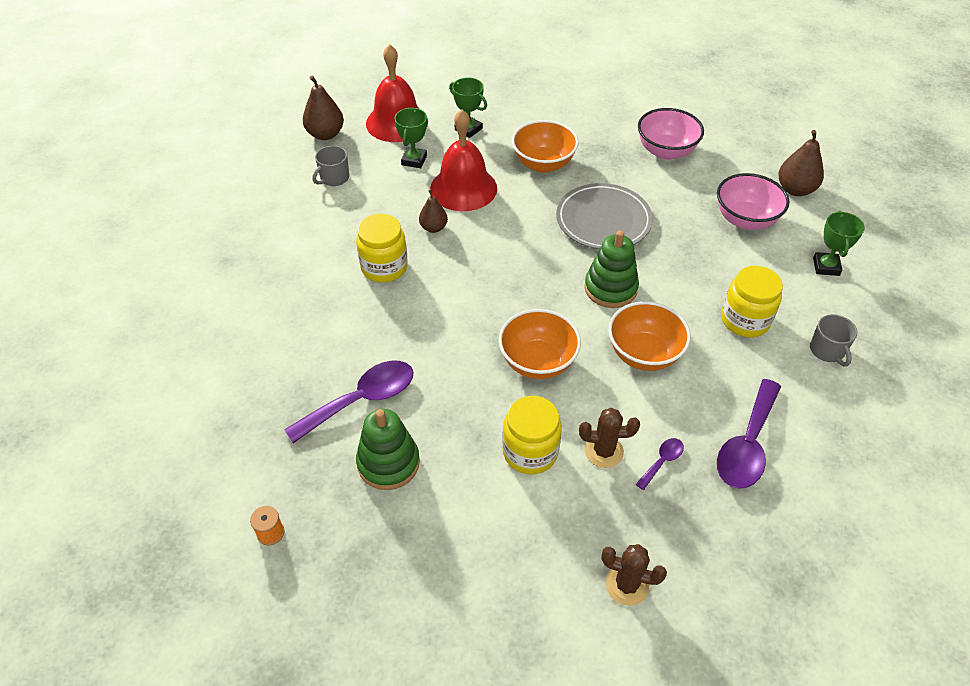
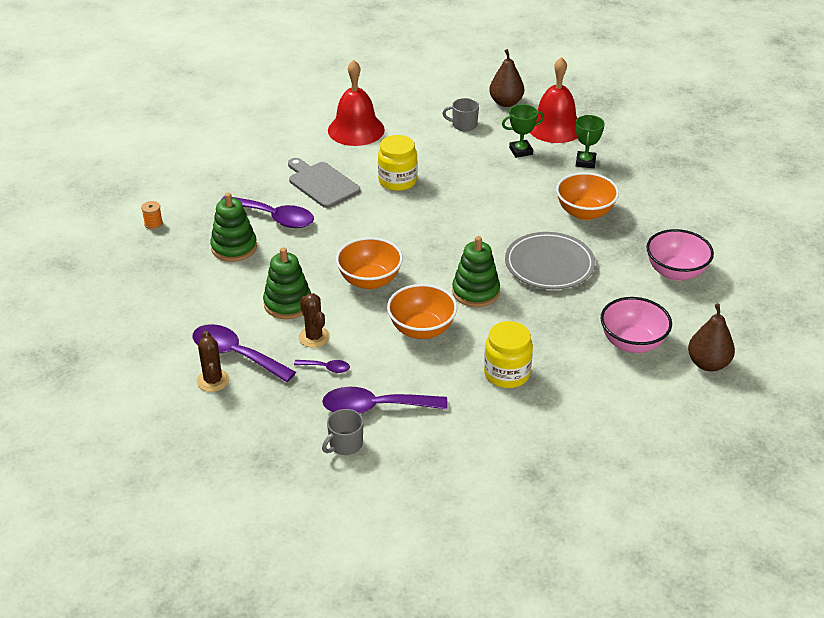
camera: 60 degrees right, 10 degrees down
(333, 331) = (321, 184): none -> grey cutting board
(433, 228) = (457, 187): brown pear -> none
(463, 188) = (514, 185): red bell -> red bell (356, 130)
(530, 452) = (288, 303): yellow jar -> green stacking toy
(591, 541) = (235, 354): none -> purple spoon
(826, 266) = (619, 407): green trophy -> none
(827, 351) = (514, 430): grey mug -> grey mug (345, 444)

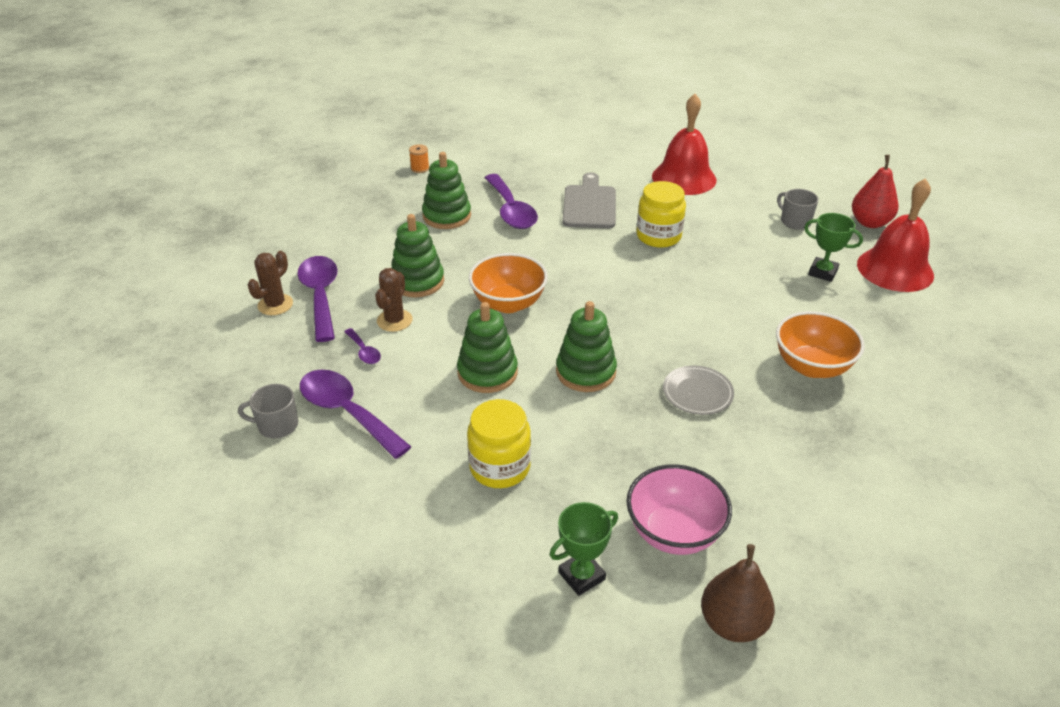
camera: 45 degrees right, 0 degrees up
(422, 329) = (487, 373): orange bowl -> green stacking toy
(506, 102) = (870, 222): brown pear -> red pear
(549, 265) = (697, 393): grey plate -> grey plate, size x0.59
(585, 162) = (884, 319): green trophy -> green trophy (581, 576)
(675, 272) = (837, 492): pink bowl -> none

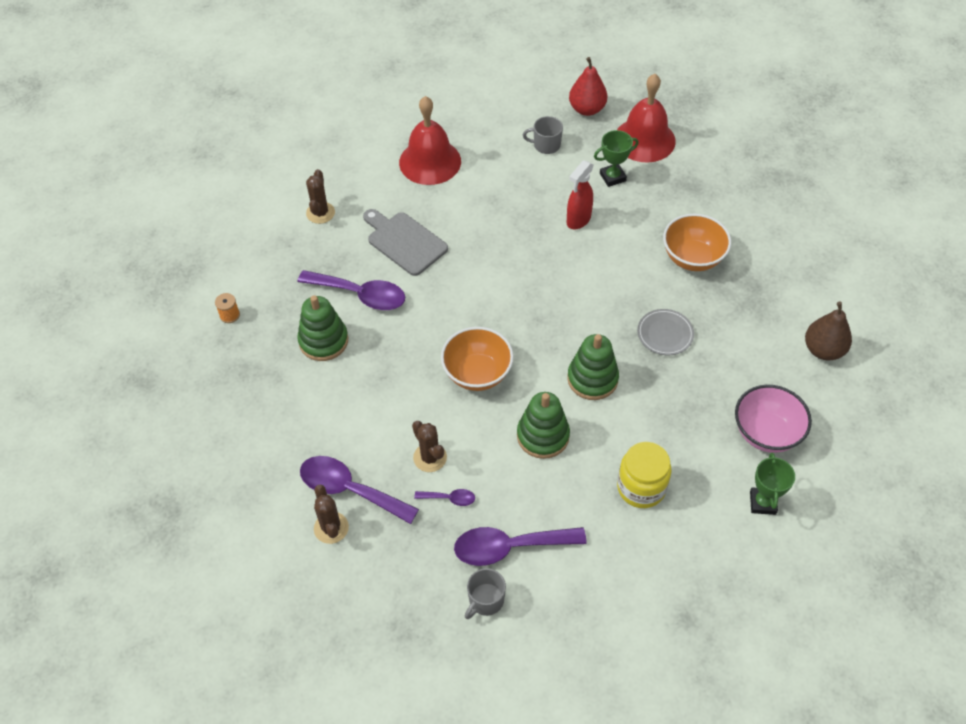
camera: 50 degrees left, 15 degrees up
(417, 281) = (394, 414): green stacking toy -> none
(561, 158) = (320, 213): none -> brown cactus
(658, 236) = (486, 231): yellow jar -> none
(733, 623) = (848, 453): brown pear -> brown pear (823, 350)
(745, 277) = (578, 220): none -> red spray bottle

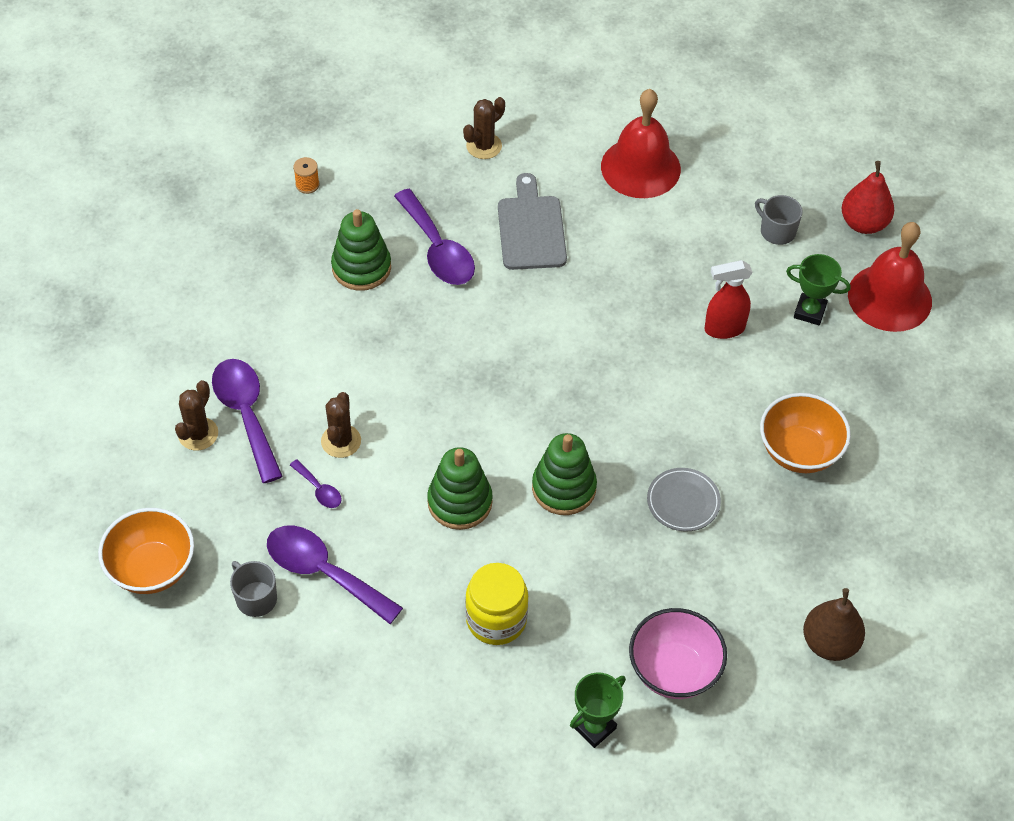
camera: 40 degrees right, 0 degrees up
(477, 373) = (463, 400): orange bowl -> orange bowl (152, 568)
(485, 600) = (255, 598): grey mug -> grey mug turned 60 degrees clockwise

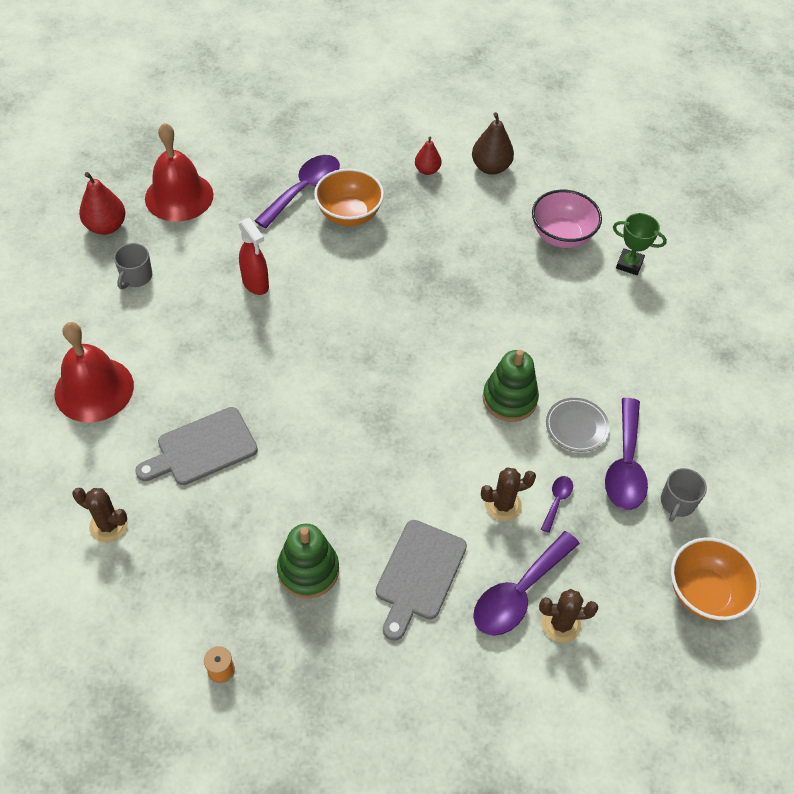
camera: 115 degrees left, 0 degrees up
(309, 346) = (419, 574): none -> grey cutting board
(438, 249) = (258, 514): purple spoon -> purple spoon (304, 190)
(496, 619) = (590, 342): yellow jar -> none
(564, 488) = (458, 338): green stacking toy -> none
(683, 502) = (428, 266): grey plate -> grey plate (576, 426)
(809, 311) = (214, 238): green trophy -> none
(849, 565) = (427, 170): none -> red pear

